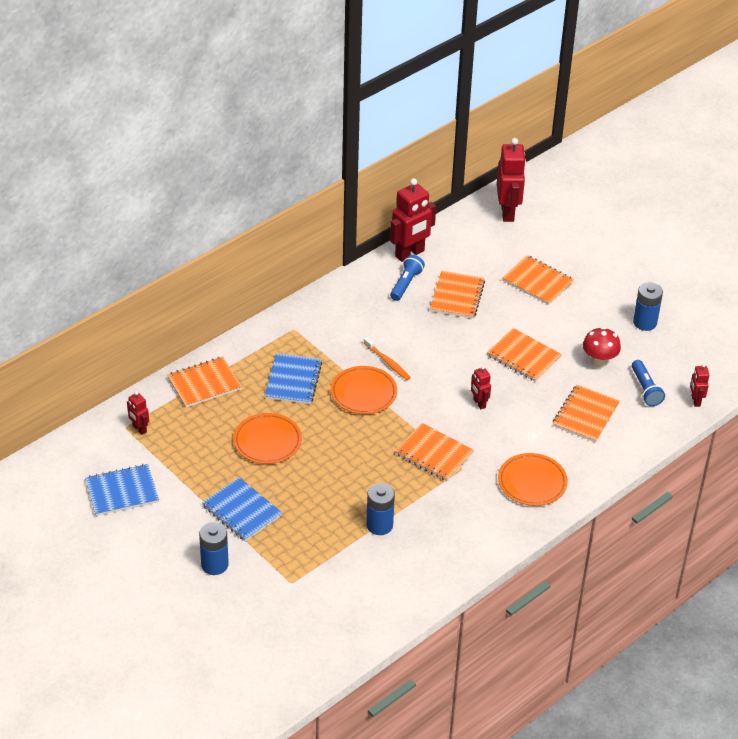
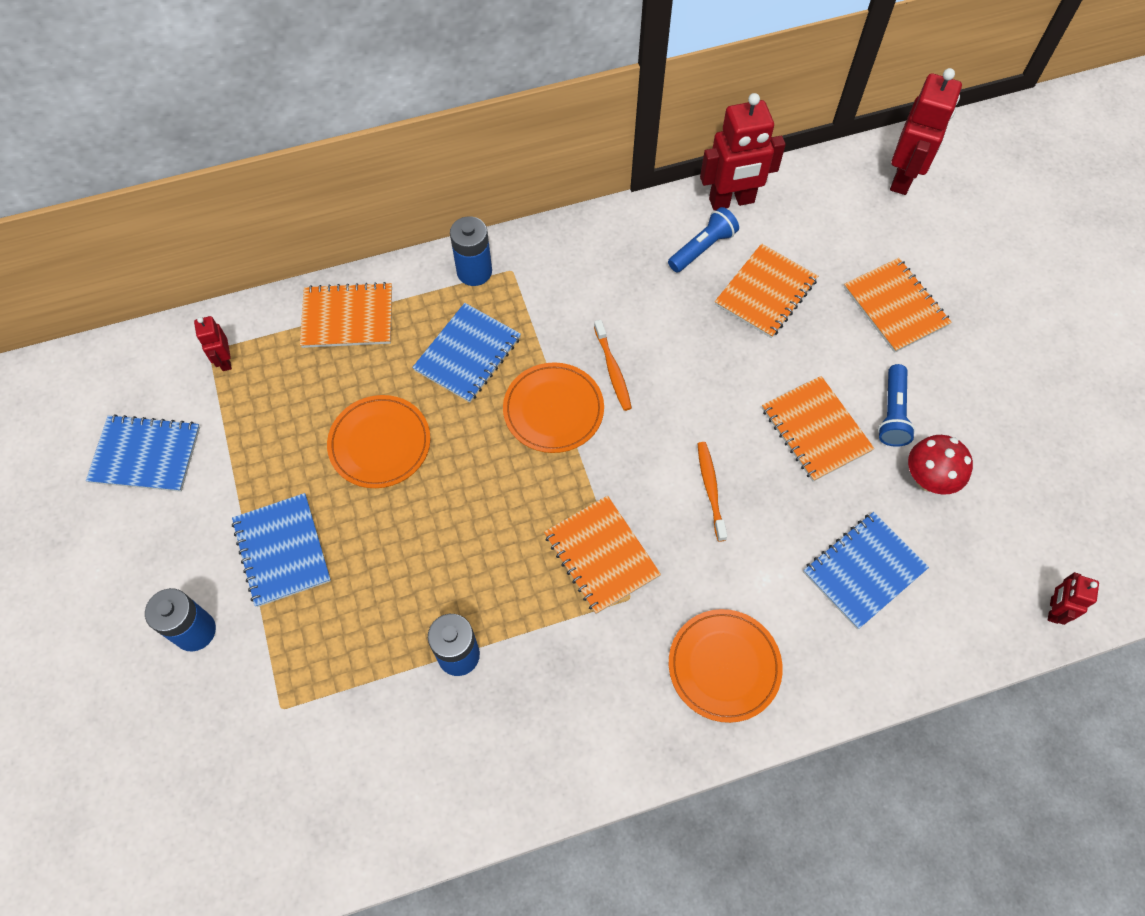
camera: 25 degrees right, 20 degrees up
(479, 403) = (710, 489): red robot -> orange toothbrush
(585, 415) = (864, 571): orange notebook -> blue notebook
(645, 322) = (1030, 434): blue battery -> blue battery (474, 271)
(645, 389) = (980, 558): blue flashlight -> blue flashlight (892, 413)

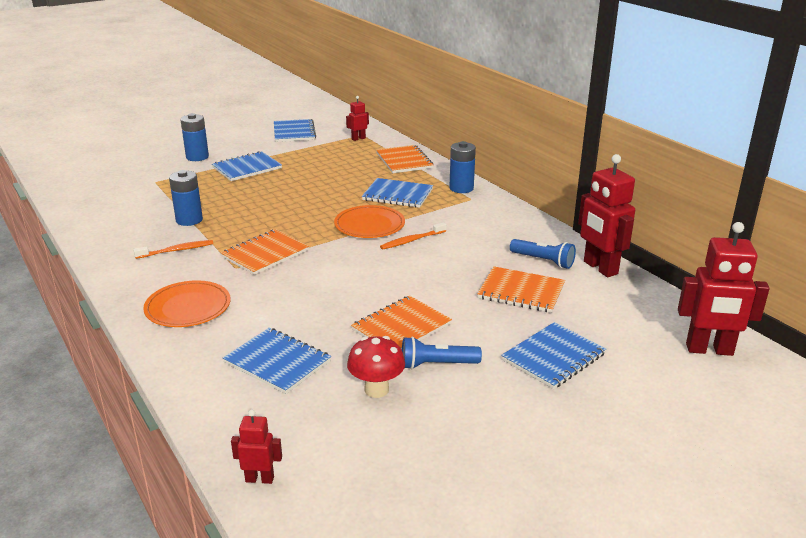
camera: 75 degrees right, 35 degrees down
(380, 443) = (322, 181): orange plate -> none
(710, 489) = (329, 287): orange toothbrush -> orange toothbrush (176, 250)
(895, 306) = (553, 357): orange notebook -> blue notebook

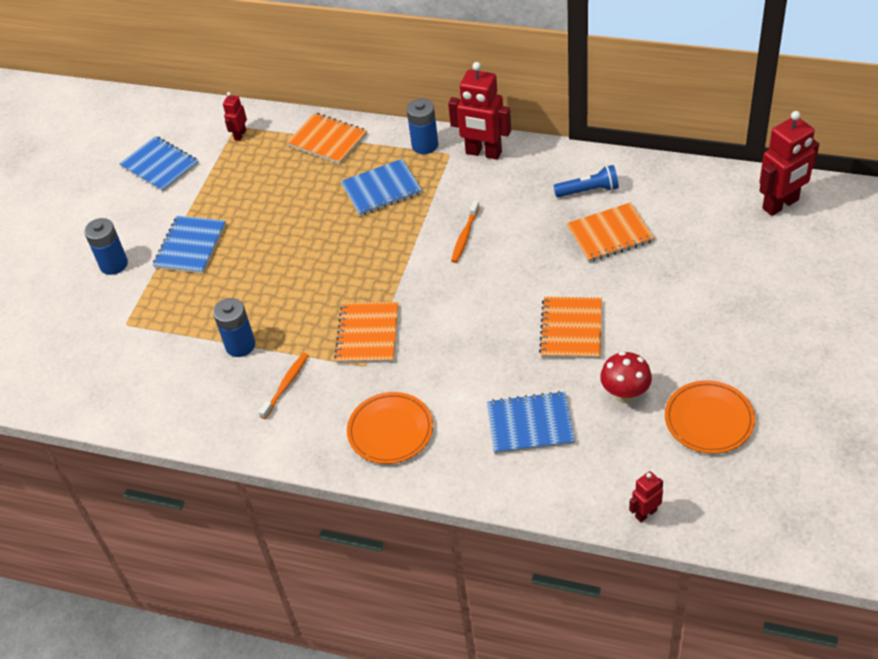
camera: 35 degrees left, 20 degrees up
(369, 225) = (407, 242): orange plate -> orange plate (709, 419)
(437, 364) = (636, 344): blue flashlight -> none
(553, 357) = (698, 281): blue notebook -> none
(600, 268) = (635, 170): red robot -> red robot (483, 153)

